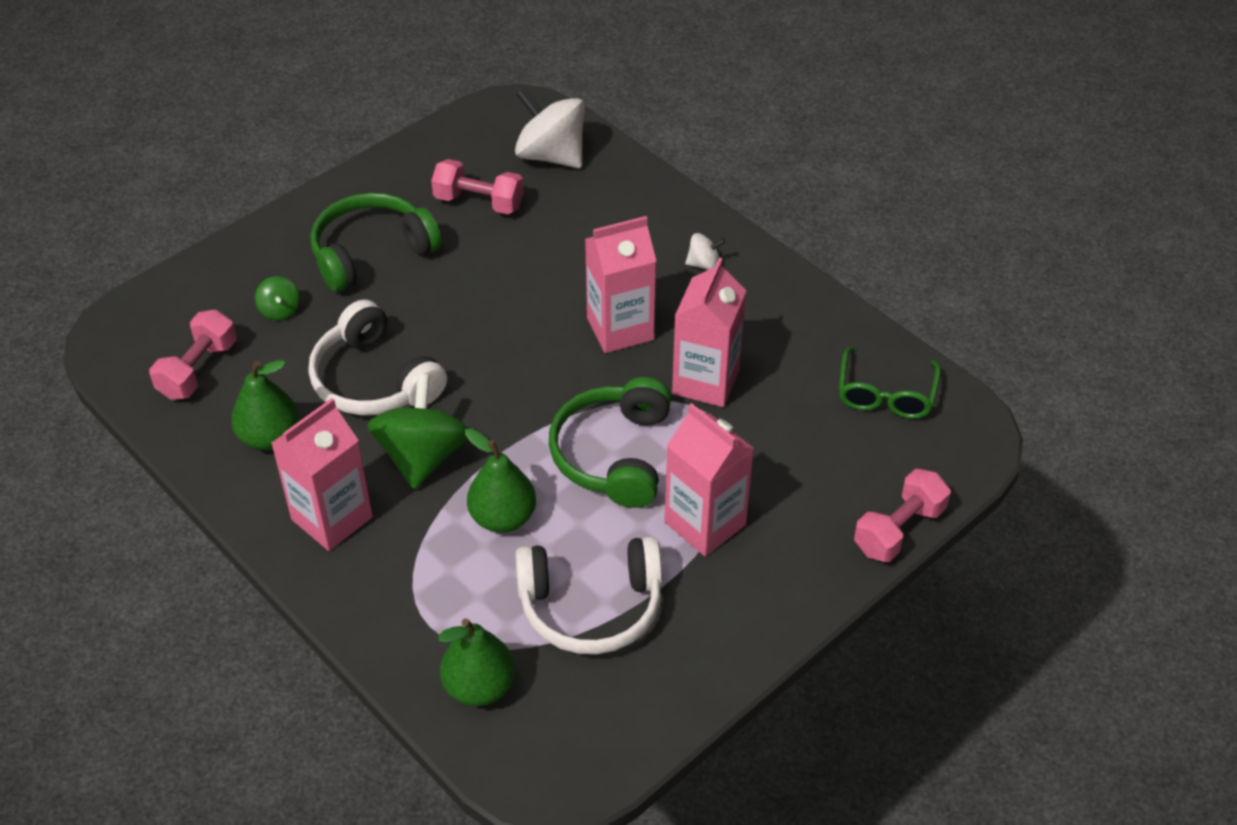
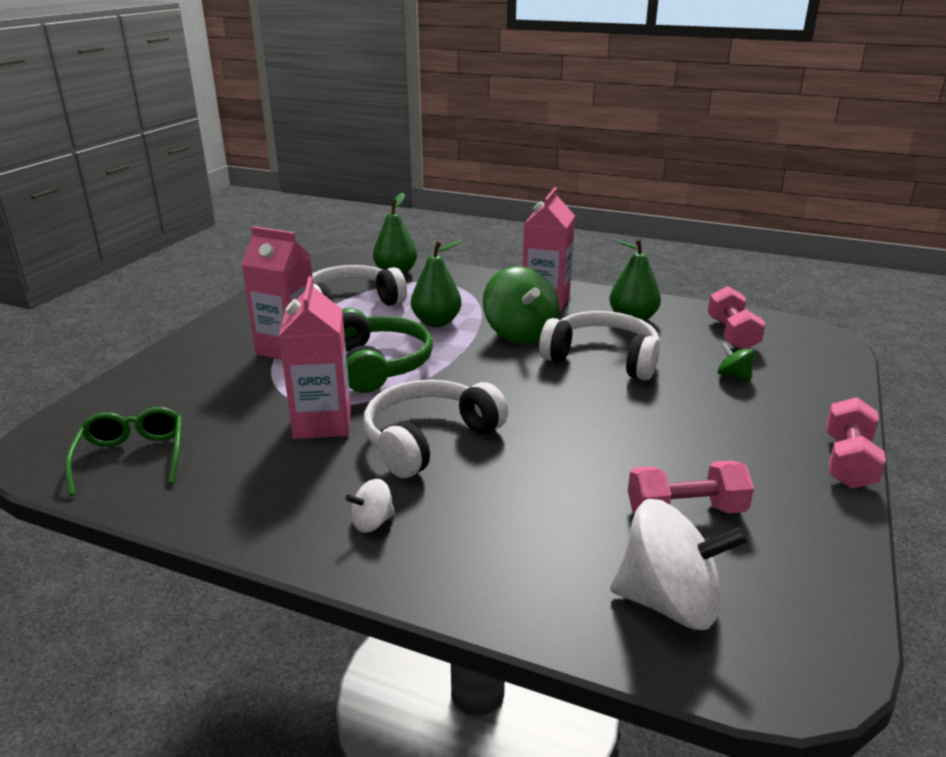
camera: 155 degrees right, 20 degrees down
(371, 253) = (724, 433): green headphones -> none
(620, 329) = (429, 439): pink carton -> white headphones
(899, 530) = (126, 377): pink dumbbell -> pink dumbbell (848, 462)

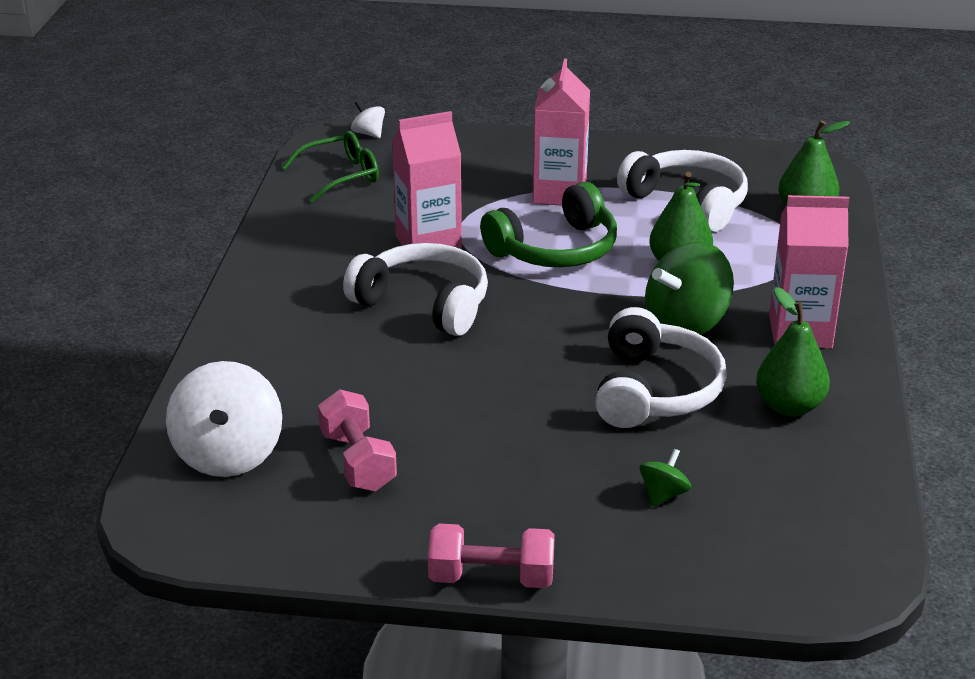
camera: 75 degrees right, 5 degrees up
(372, 522) = (290, 299): white spinning top -> white spinning top (368, 133)
(732, 334) = (796, 495): pink dumbbell -> none

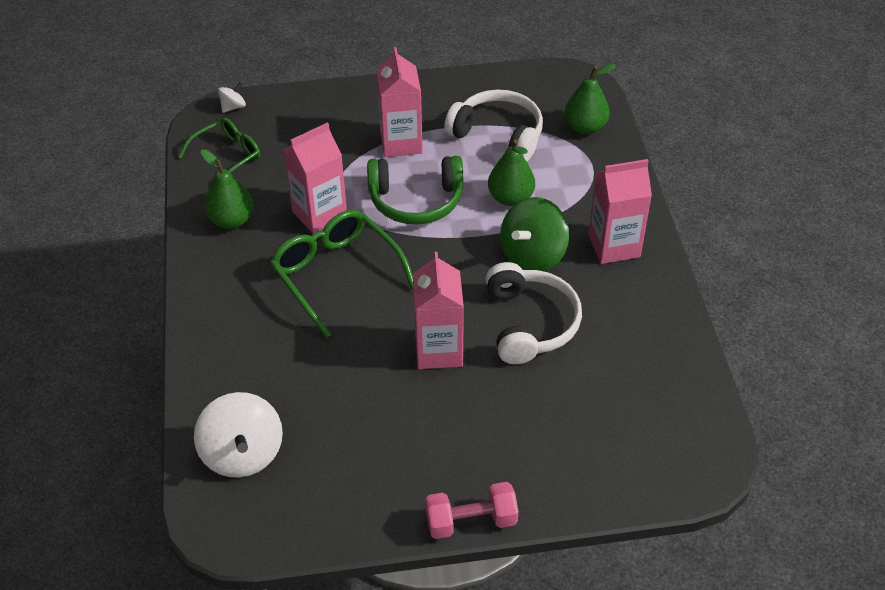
camera: 15 degrees left, 15 degrees up
(358, 461) = (340, 437): pink dumbbell -> none
(368, 133) = (233, 107): white spinning top -> white spinning top turned 105 degrees clockwise
(424, 303) = (336, 275): white headphones -> green glasses
(522, 397) = (438, 350): none -> pink carton
(555, 249) = (416, 200): green headphones -> green headphones turned 45 degrees clockwise
(663, 494) = (564, 418): green spinning top -> none
(789, 406) = (626, 318): green pear -> green pear (232, 220)

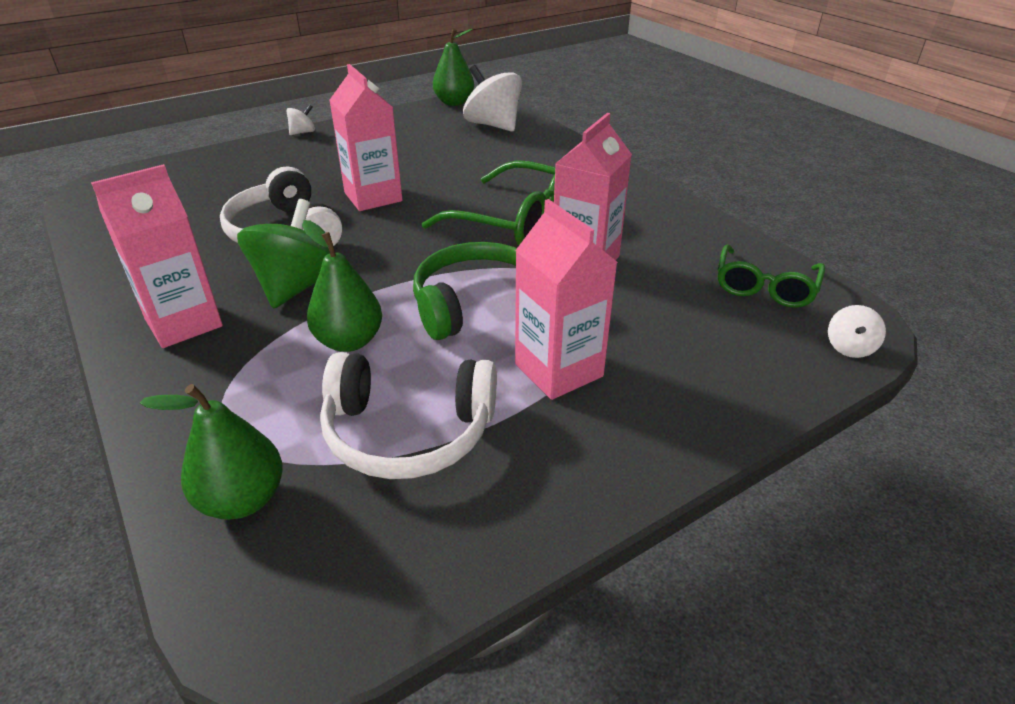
camera: 155 degrees right, 10 degrees down
(232, 220) = (673, 233): green pear -> green pear (454, 102)
(471, 521) = (303, 132): pink dumbbell -> white spinning top

